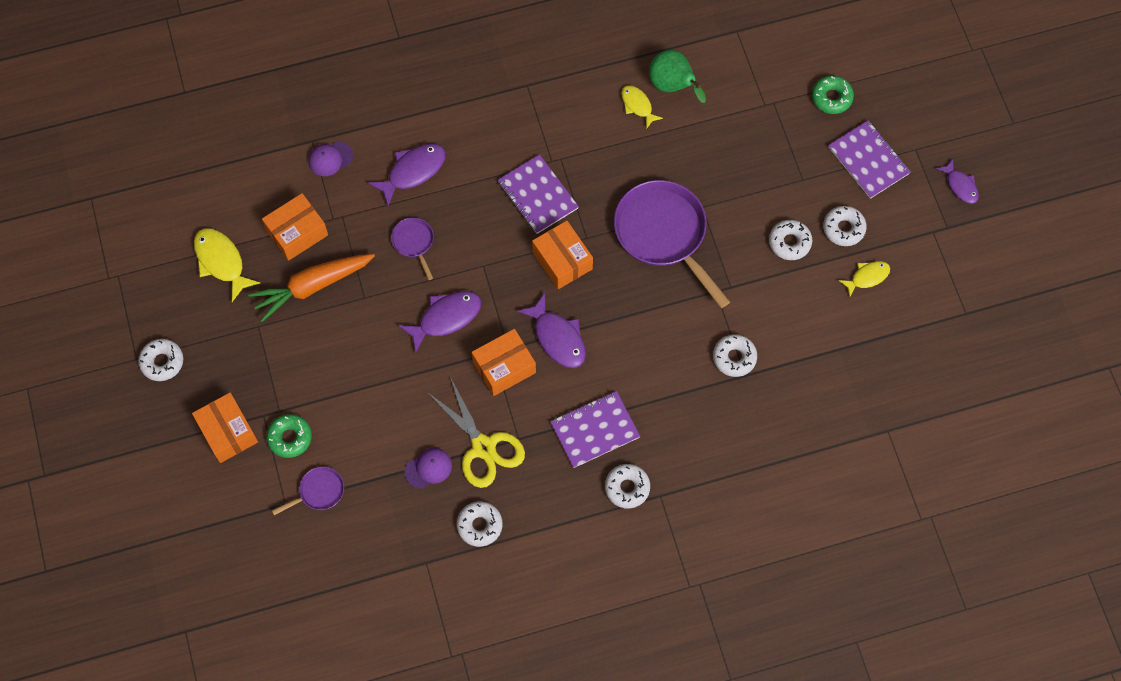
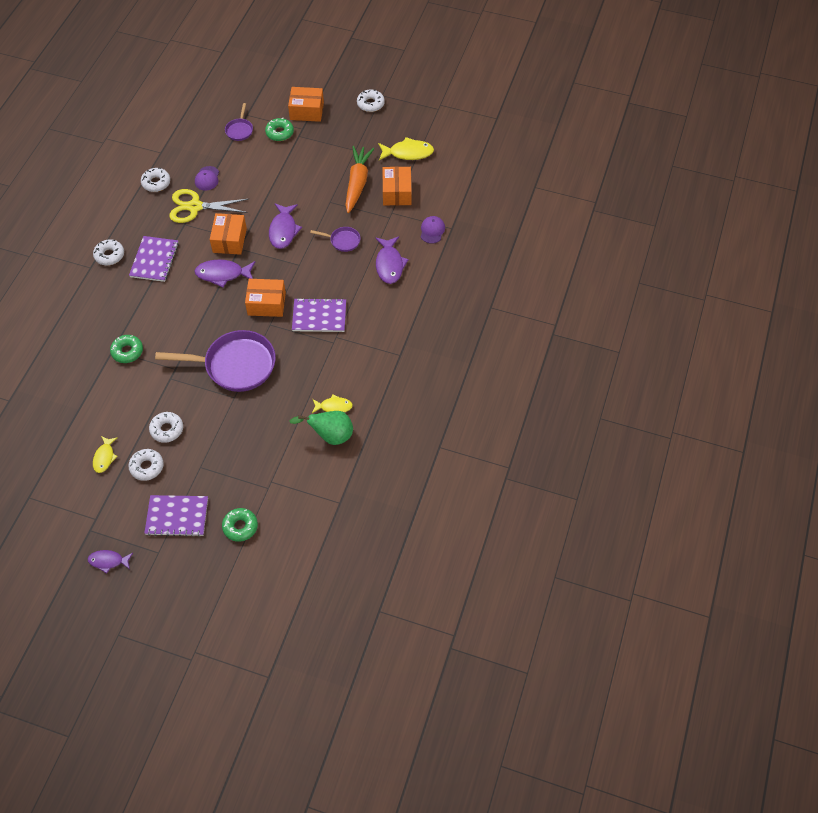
camera: 125 degrees right, 10 degrees down
(734, 357) = (127, 351): white donut -> green donut

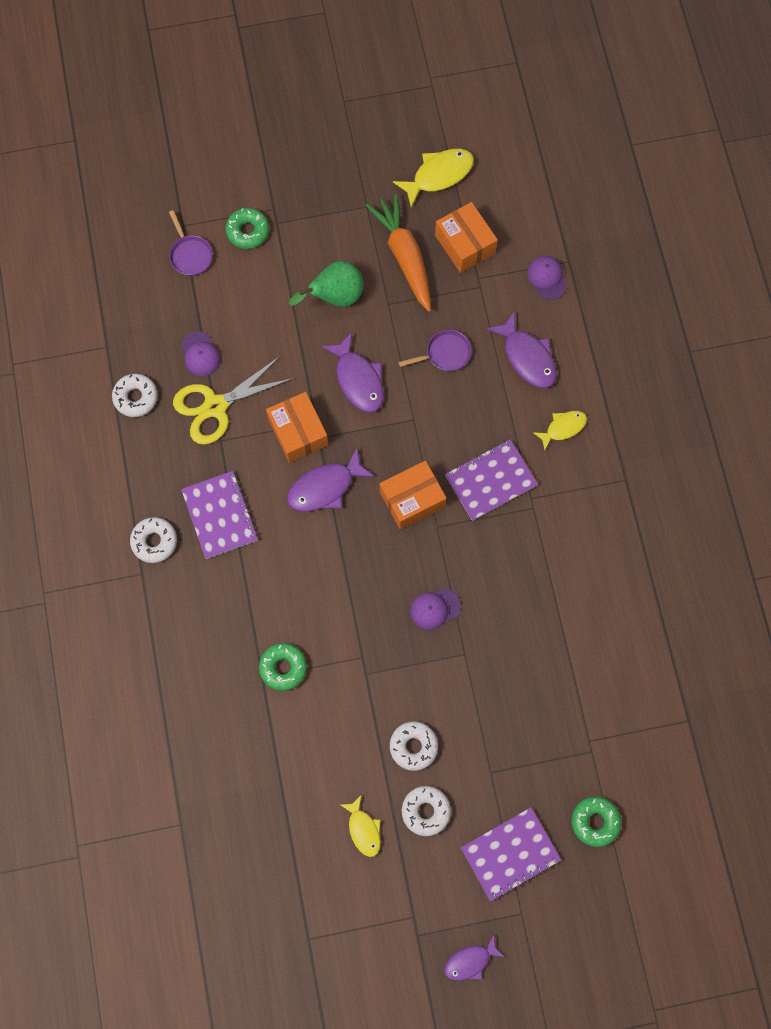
camera: 30 degrees left, 15 degrees up
(235, 365) = (435, 609): purple pan -> purple cap
(307, 111) = (260, 178): orange box -> none
(330, 436) = (618, 638): green pear -> green pear (335, 297)
(334, 406) = (595, 597): yellow fish -> yellow fish (563, 428)
(370, 104) = (338, 123): white donut -> none

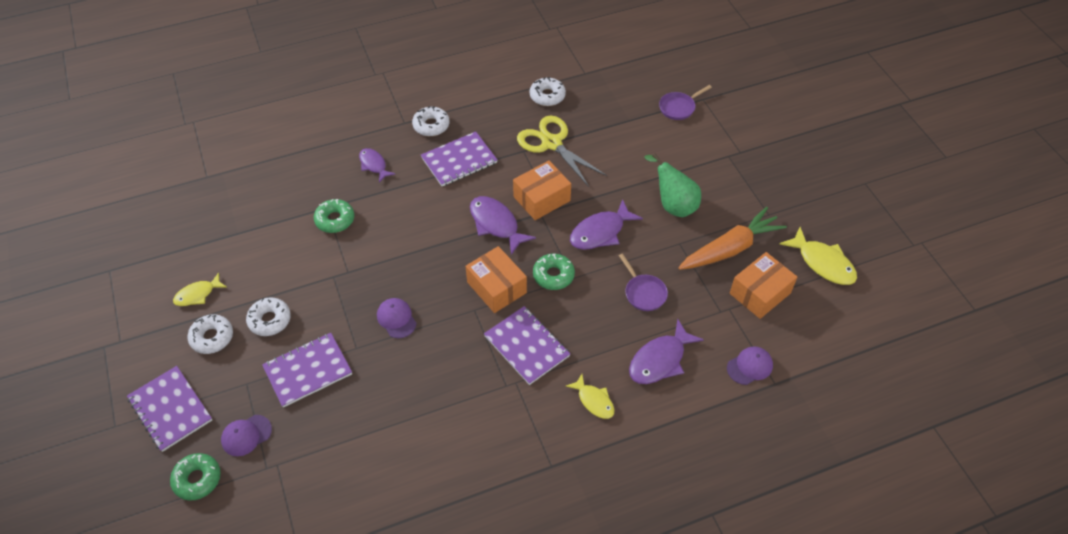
camera: 80 degrees right, 20 degrees down
(200, 354) = (594, 127): purple cap -> purple cap (246, 435)
(248, 231) = (713, 139): green donut -> green donut (553, 275)
(470, 961) = (76, 390): purple fish -> purple fish (374, 165)
(485, 706) = (308, 371): none -> purple notebook

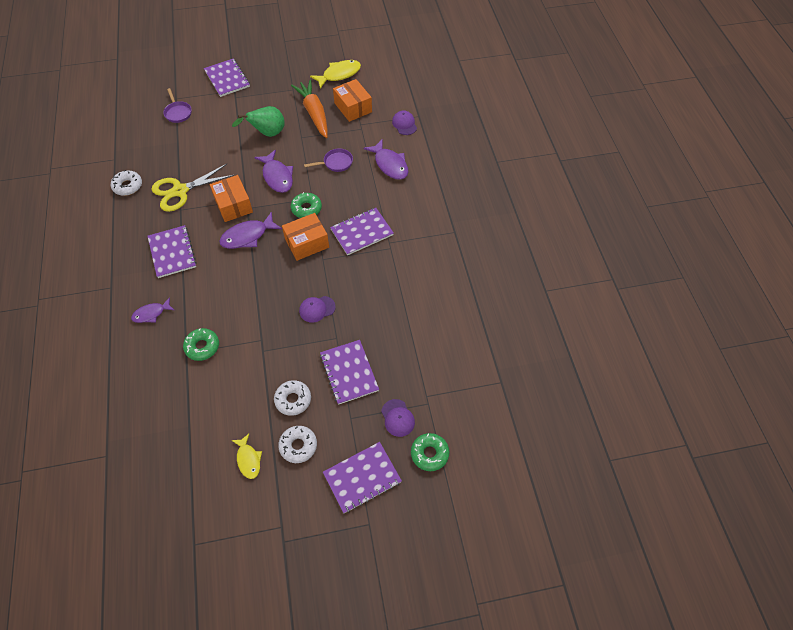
camera: 80 degrees left, 5 degrees up
(431, 125) = (123, 268): white donut -> none
(594, 401) = (412, 203): yellow fish -> none
(759, 139) = (227, 79): none -> purple notebook

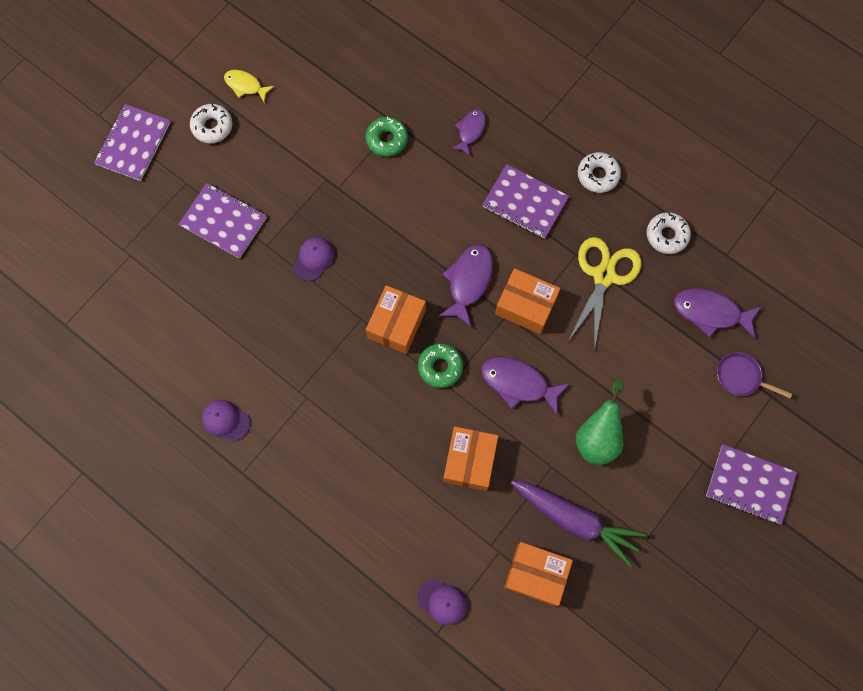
camera: 140 degrees right, 15 degrees up
(293, 400) = (253, 159): white donut -> white donut (598, 175)
(314, 113) = (575, 520): orange carrot -> purple carrot
(336, 163) = (469, 461): purple pan -> orange box
(339, 74) = (614, 623): yellow fish -> none
(362, 232) = (349, 386): purple notebook -> none
(390, 164) = (401, 513): purple fish -> purple fish (710, 312)
(397, 418) = (142, 215): purple cap -> purple cap (225, 420)
(429, 454) = (88, 206): green donut -> none

